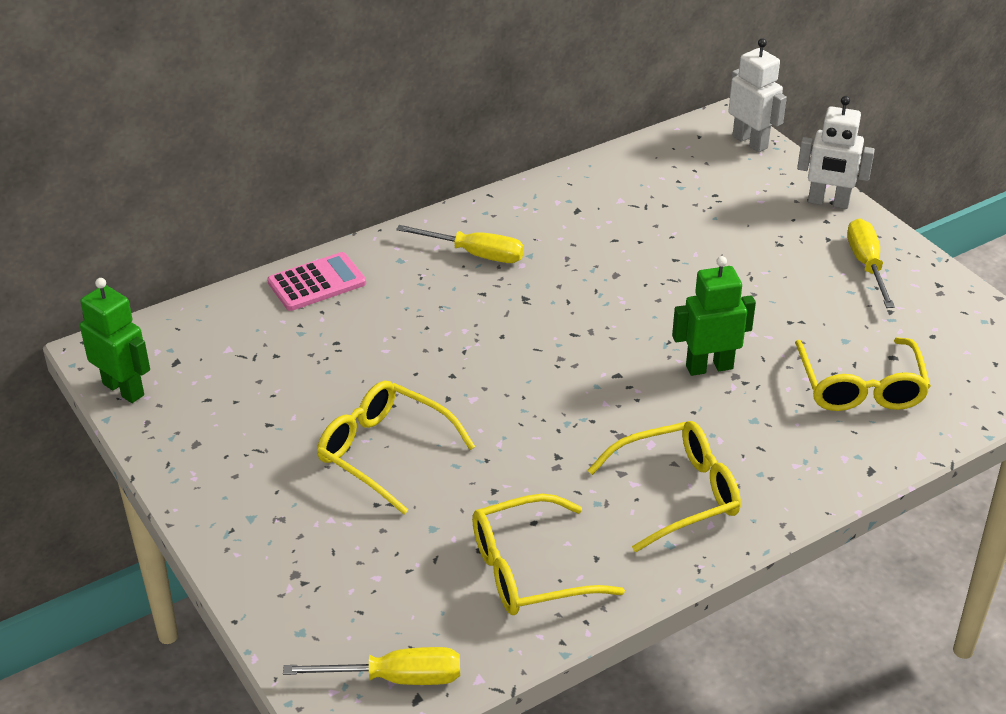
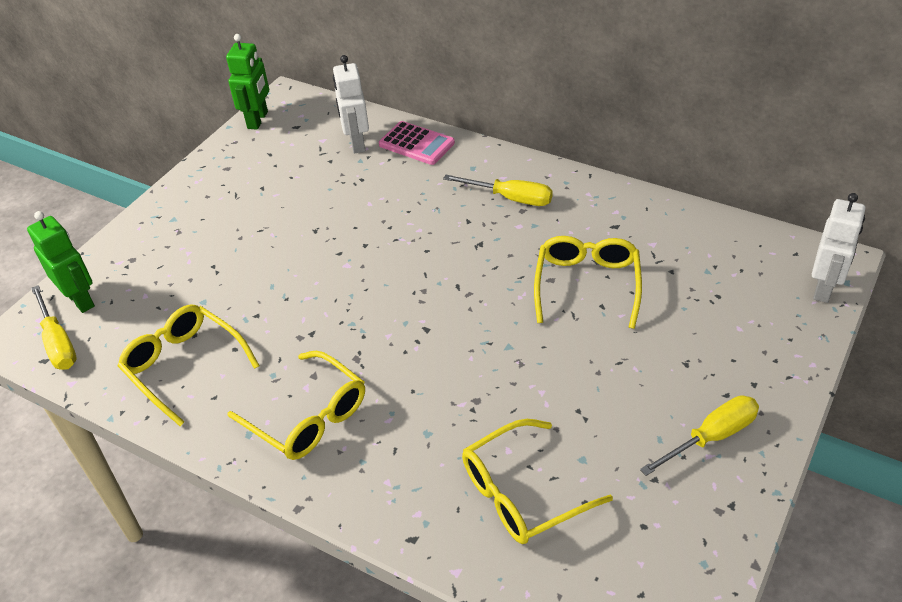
camera: 65 degrees right, 5 degrees up
(384, 452) = (265, 248): yellow glasses -> yellow glasses (587, 285)
(475, 254) = (510, 198): yellow screwdriver -> yellow screwdriver turned 60 degrees counterclockwise
(709, 367) = (475, 379): green robot -> green robot (81, 300)
(828, 202) = (785, 375): white robot -> white robot (357, 143)

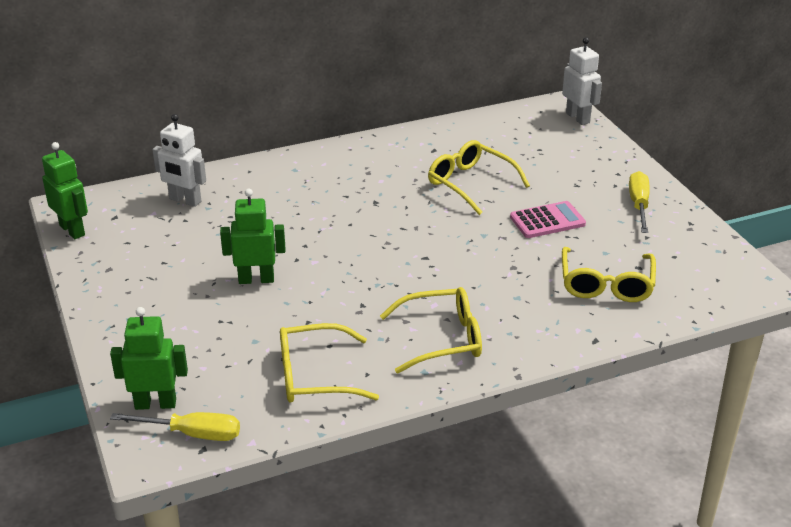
camera: 55 degrees left, 10 degrees down
(287, 249) = (256, 279): none -> green robot
(416, 144) = (230, 178): pink calculator -> pink calculator (547, 221)
(510, 198) = (349, 171): yellow screwdriver -> none

